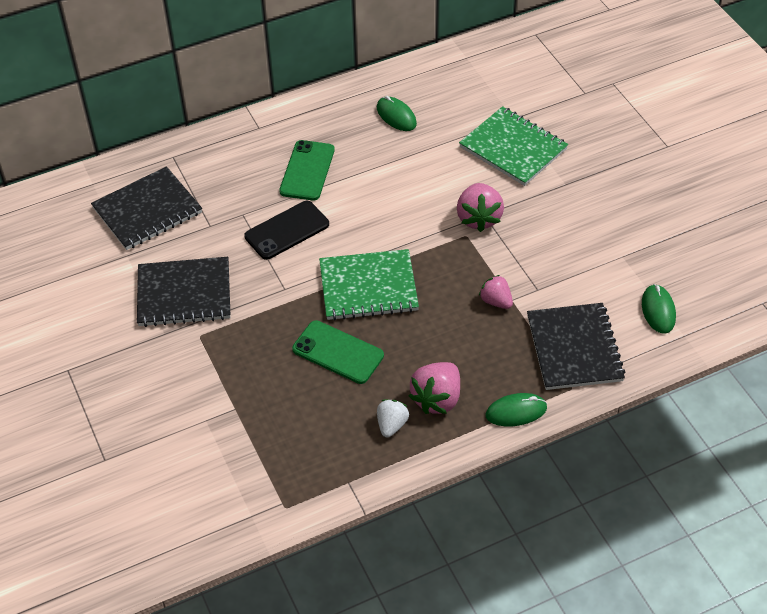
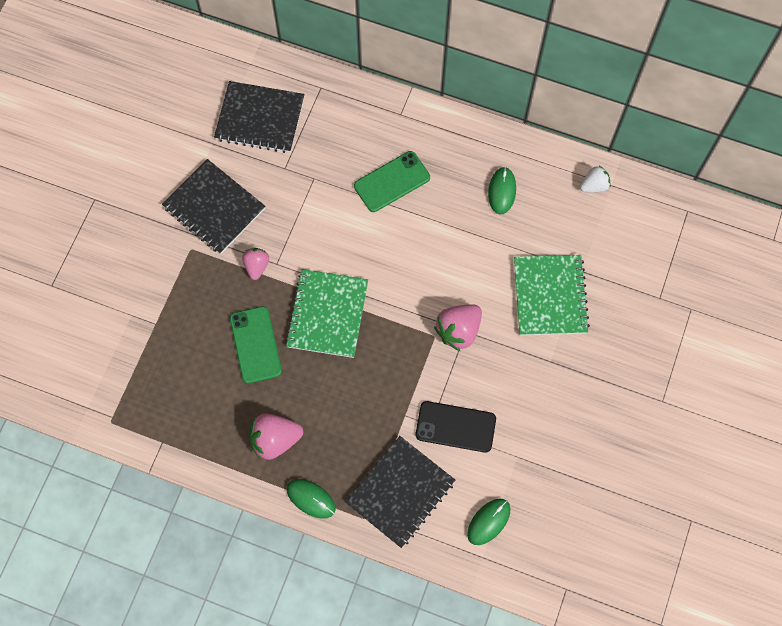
camera: 45 degrees right, 20 degrees up
(287, 230) = (326, 219): black phone -> black phone (455, 427)
(368, 287) = (327, 314): green notebook -> green notebook turned 60 degrees clockwise
(391, 425) = (229, 429): white strawberry -> white strawberry (594, 186)
(496, 301) = (393, 406): pink strawberry -> pink strawberry (256, 266)

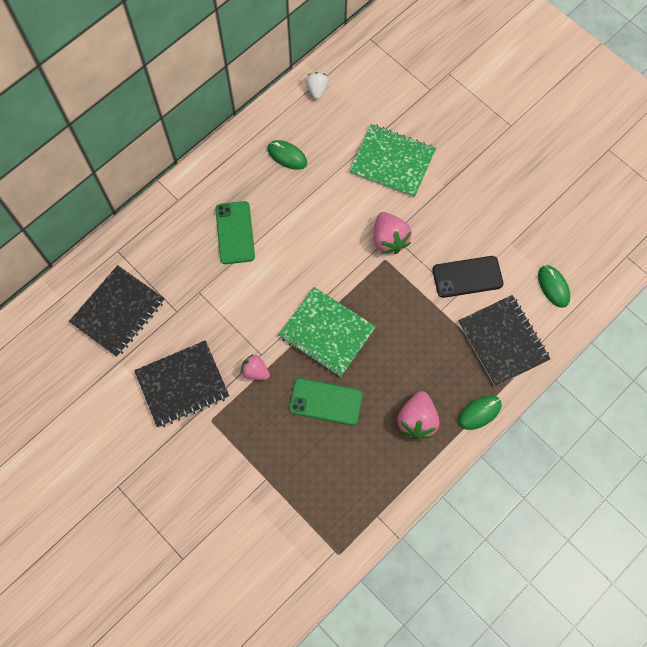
camera: 65 degrees left, 0 degrees up
(455, 427) = (467, 277): black phone -> black phone turned 45 degrees clockwise

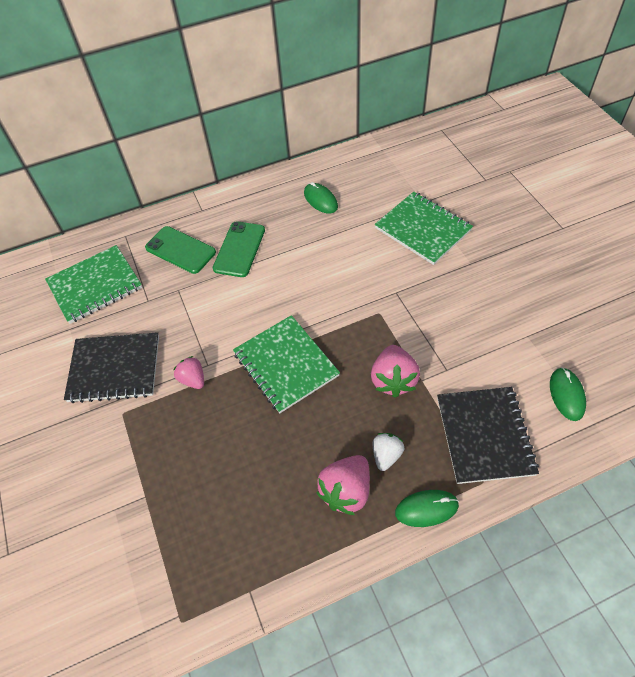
camera: 25 degrees right, 15 degrees down
(118, 312) = (95, 286): black notebook -> green notebook
(317, 90) = (373, 157): white strawberry -> white strawberry (386, 455)
(326, 402) = (251, 435): green phone -> green phone (180, 250)
(389, 240) = (391, 296): pink strawberry -> pink strawberry (393, 380)
(467, 277) = (465, 355): black phone -> none

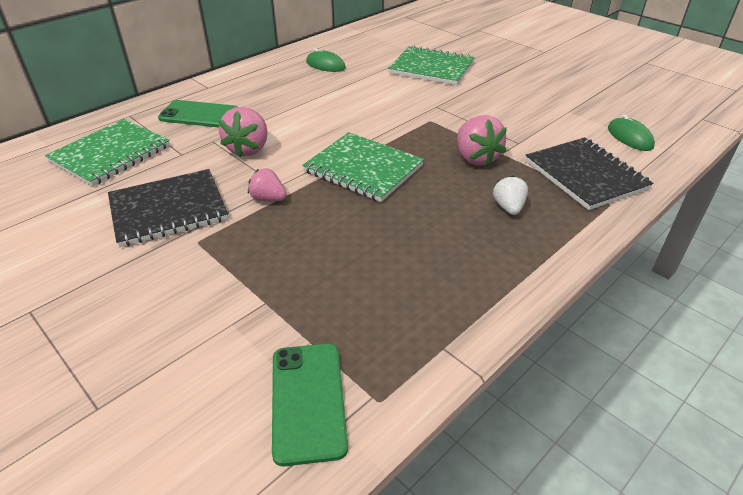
camera: 25 degrees left, 15 degrees down
(239, 249) = (264, 105): green phone -> green phone (308, 401)
(346, 491) = (489, 241): pink strawberry -> pink strawberry (248, 149)
(426, 509) = (575, 234): green mouse -> none

